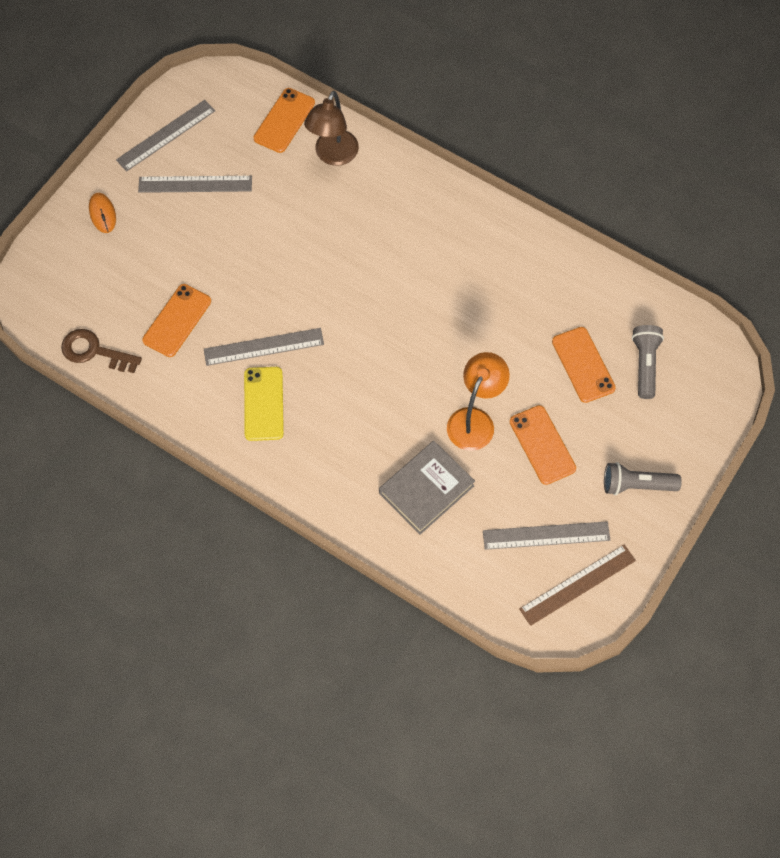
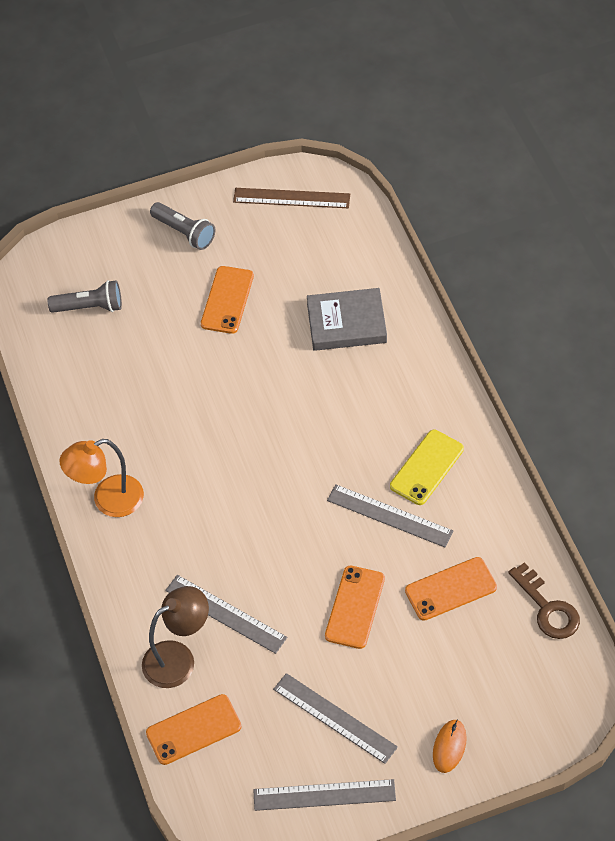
camera: 140 degrees left, 10 degrees down
(475, 420) = (262, 349): orange lamp -> orange lamp (108, 500)
(546, 535) = (284, 240): grey ruler -> grey ruler (225, 614)
(583, 365) = (137, 336): orange phone -> orange phone (355, 607)
(645, 364) = (90, 307): grey flashlight -> grey flashlight turned 135 degrees counterclockwise

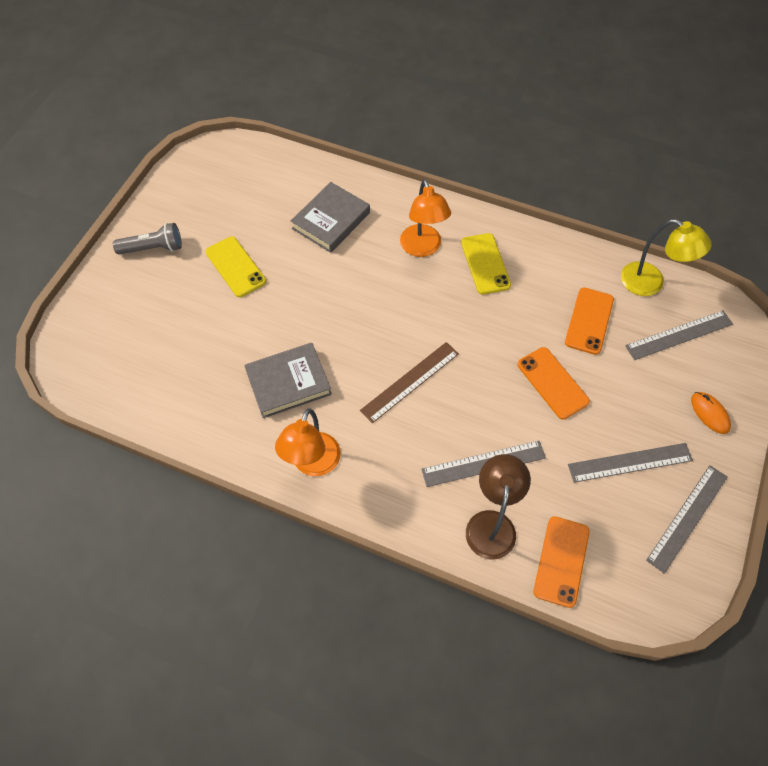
camera: 50 degrees left, 5 degrees up
(90, 307) = (140, 347): grey flashlight -> none
(160, 426) = (288, 383): none -> grey book
(227, 300) = (235, 267): orange phone -> yellow phone
(291, 198) = (203, 175): brown ruler -> brown ruler (410, 381)
(389, 516) = (501, 310): grey ruler -> grey ruler (679, 335)
(392, 410) = (422, 248): none -> orange lamp
(547, 608) = (650, 283): brown key -> yellow lamp

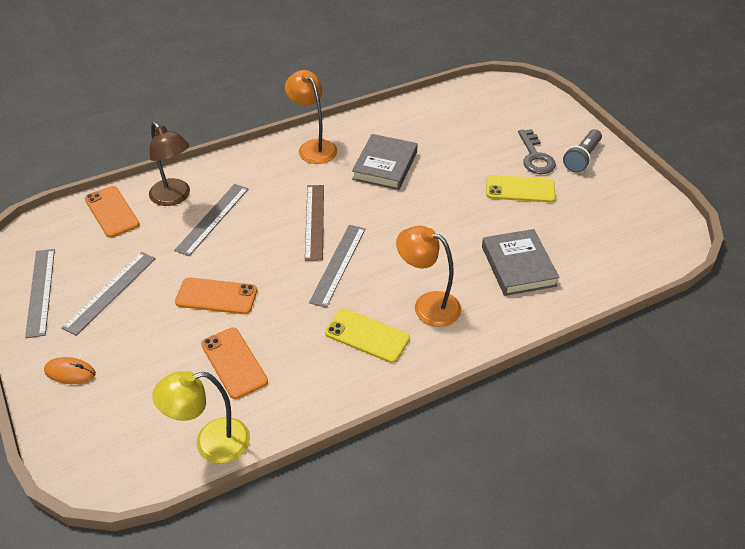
camera: 130 degrees right, 15 degrees down
(178, 280) = (535, 157): none -> grey key
(679, 335) = (145, 416): grey ruler -> grey ruler (338, 264)

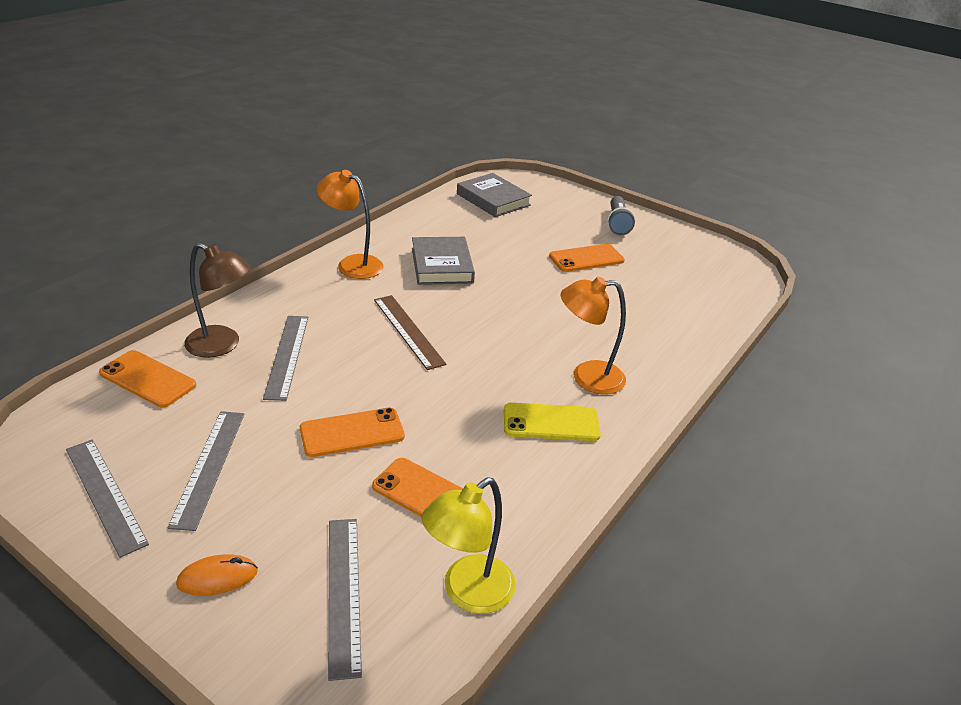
camera: 30 degrees left, 10 degrees down
(338, 264) = (466, 364): grey ruler -> grey ruler (343, 593)
(518, 266) = (640, 321): grey book -> grey book (493, 199)
(520, 189) = (586, 258): yellow phone -> orange phone
(535, 157) = (577, 230): grey key -> none

